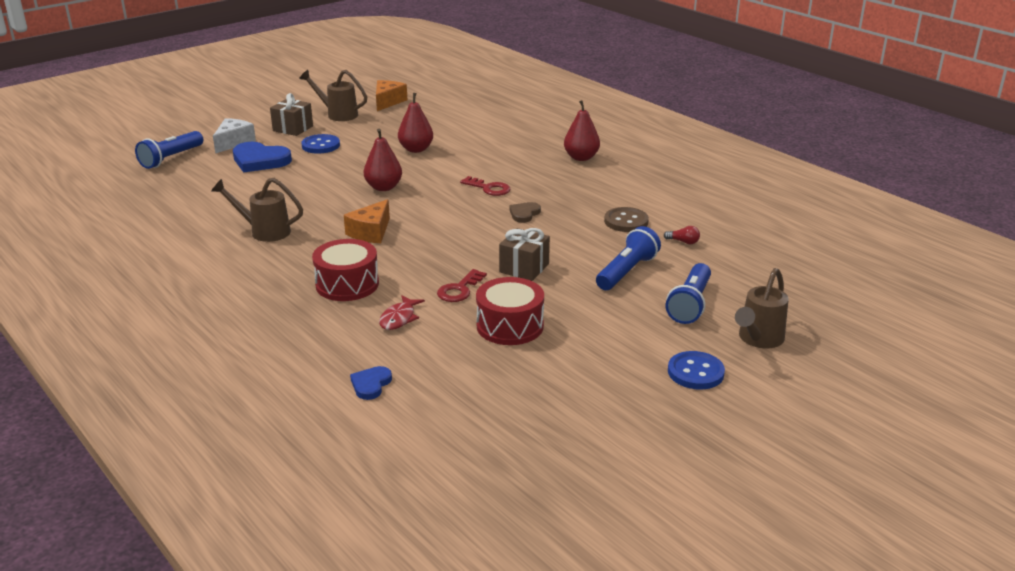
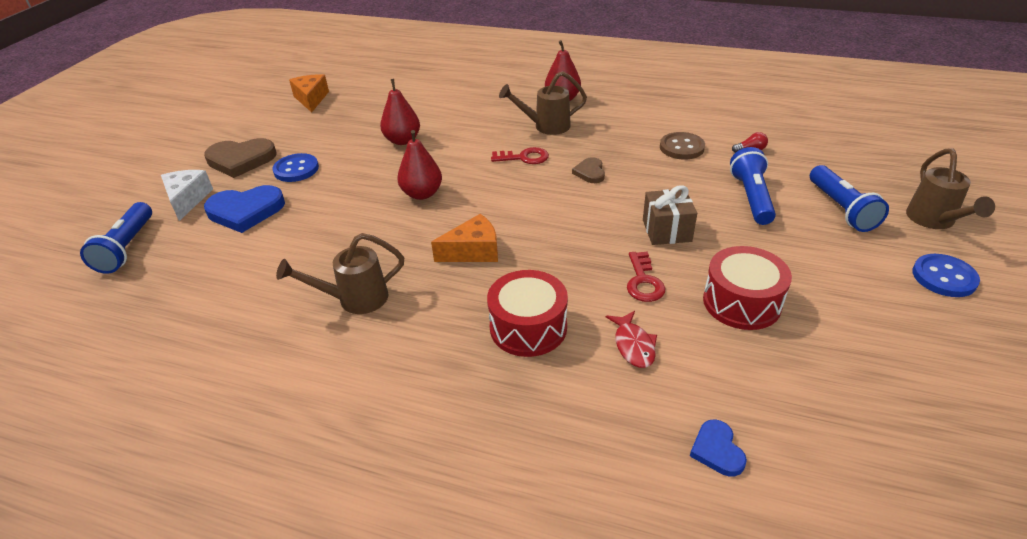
camera: 30 degrees left, 10 degrees up
(293, 128) = (241, 160): brown gift -> brown heart
(337, 114) = (273, 128): brown watering can -> brown watering can (545, 126)
(371, 232) = (473, 251): orange cheese -> orange cheese turned 105 degrees counterclockwise

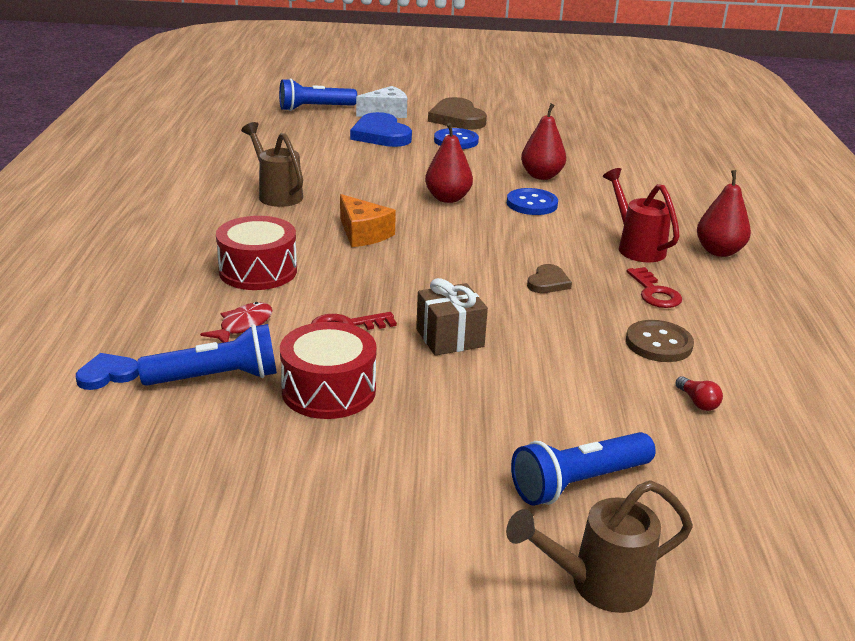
camera: 70 degrees right, 10 degrees down
(311, 99) = (589, 124): orange cheese -> none
(524, 157) = (553, 241): red key -> red key (654, 293)
(545, 126) = (636, 247): brown watering can -> red watering can
(590, 172) = (548, 282): brown heart -> brown heart turned 135 degrees clockwise
(633, 345) = (243, 325): red fish -> red fish turned 150 degrees clockwise
(751, 197) = (561, 401): blue flashlight -> blue flashlight (216, 378)
(944, 277) = (440, 573): blue button -> blue button (531, 204)

